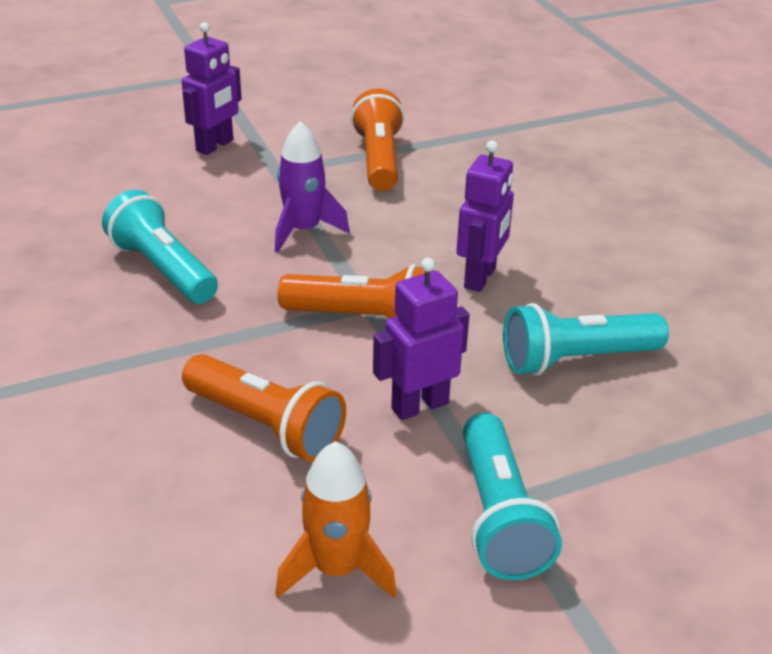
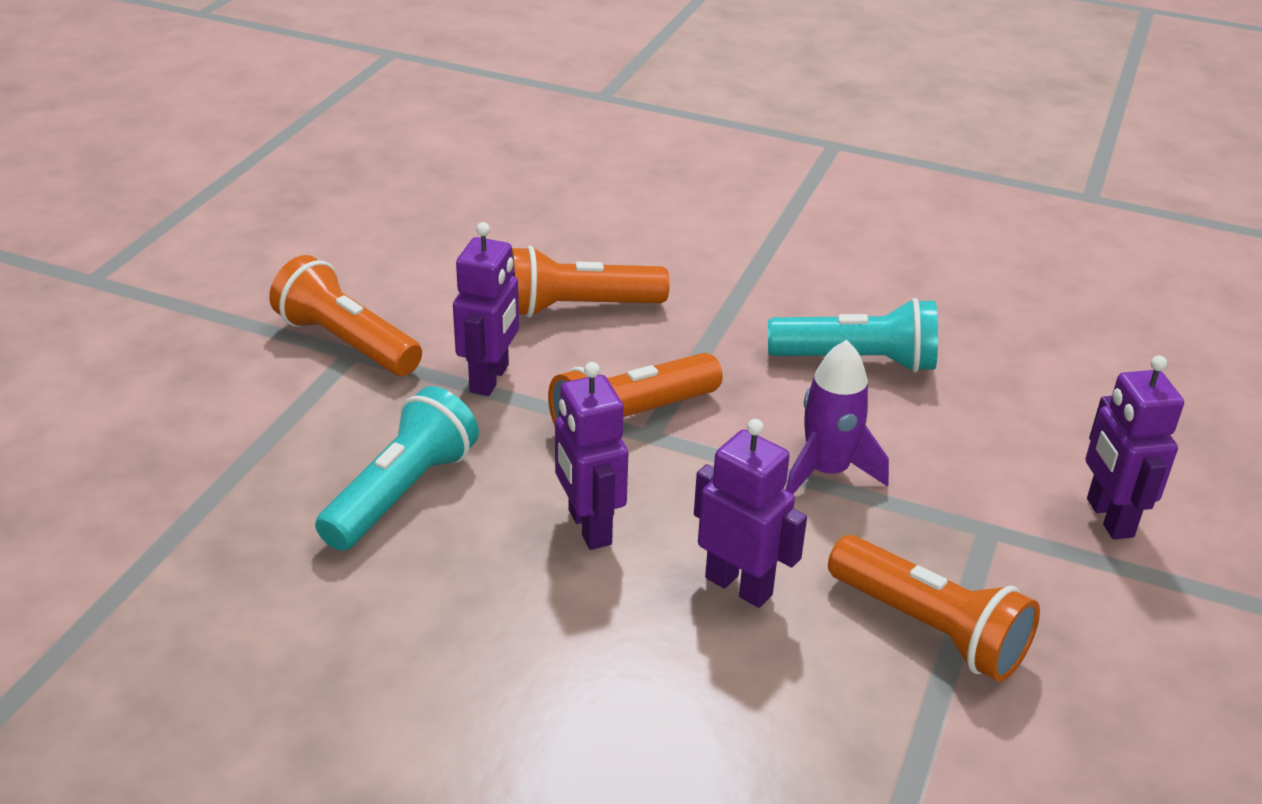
camera: 135 degrees right, 0 degrees up
(337, 569) = (420, 268): orange rocket -> none
(439, 214) = (739, 586): none -> purple robot
(499, 516) = (347, 343): turquoise flashlight -> orange flashlight

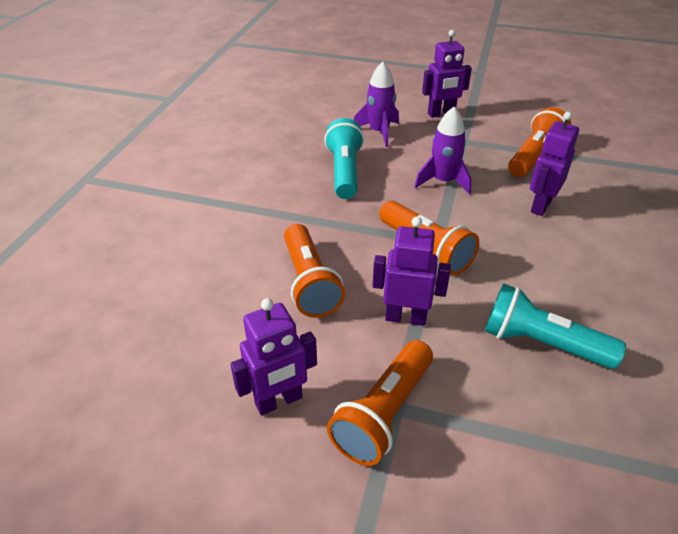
camera: 95 degrees left, 5 degrees up
(588, 527) = (528, 258): purple robot -> purple robot (279, 401)
(1007, 416) = (379, 132): none -> purple rocket

